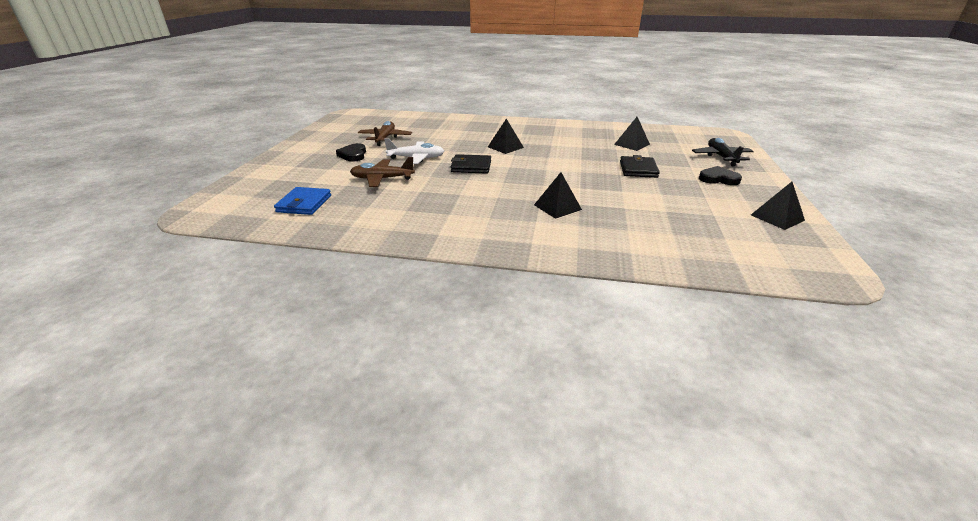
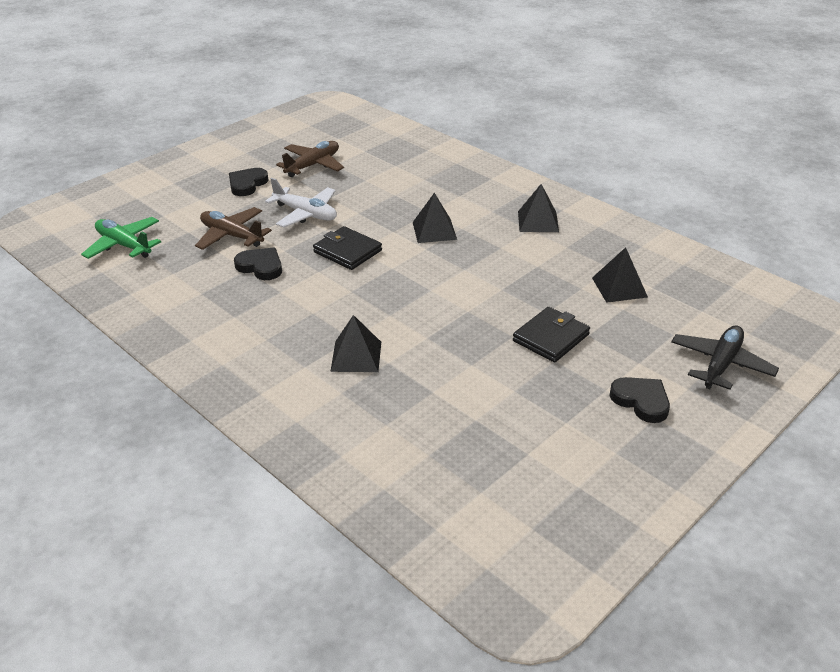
camera: 35 degrees right, 5 degrees up
(304, 204) = (124, 245): blue wallet -> green plane
(427, 187) = (260, 266): none -> black heart
(777, 217) = (608, 498): black pyramid -> black pyramid (538, 221)

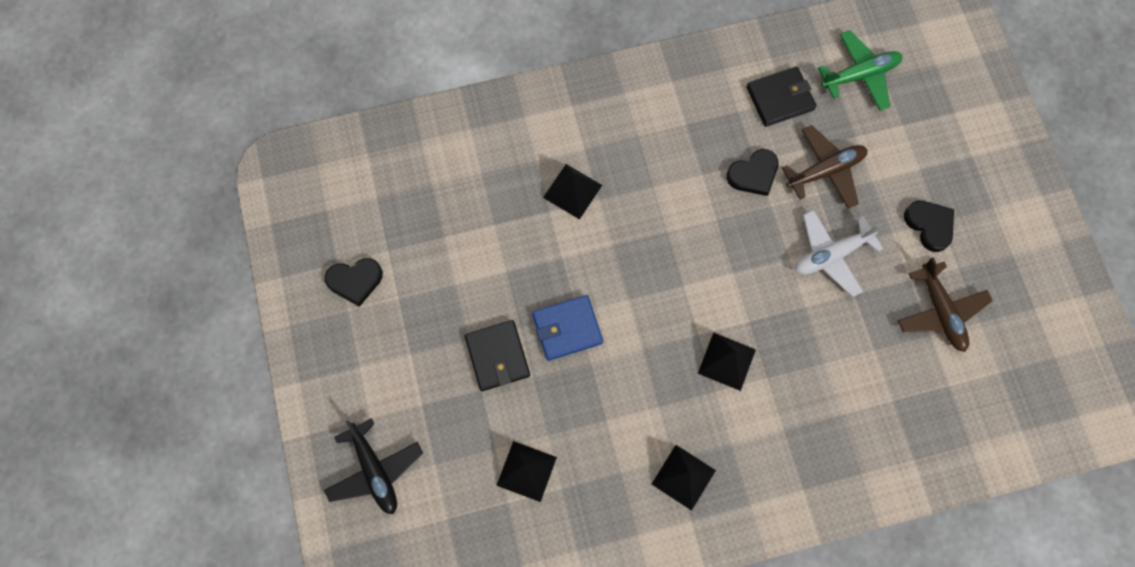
camera: 120 degrees right, 35 degrees up
(347, 251) = (735, 260): black wallet -> black wallet (780, 98)
(487, 310) = (567, 329): none -> blue wallet
(641, 401) = (381, 370): black heart -> black heart (355, 281)

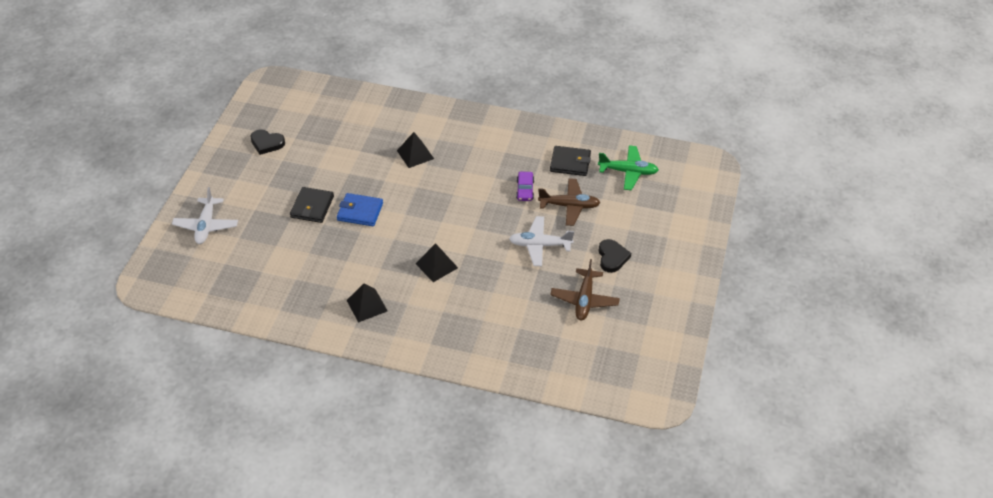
camera: 30 degrees right, 25 degrees down
(375, 470) = (206, 225): black plane -> white plane
(526, 471) = (284, 262): black pyramid -> none
(753, 174) = (525, 190): black heart -> purple car

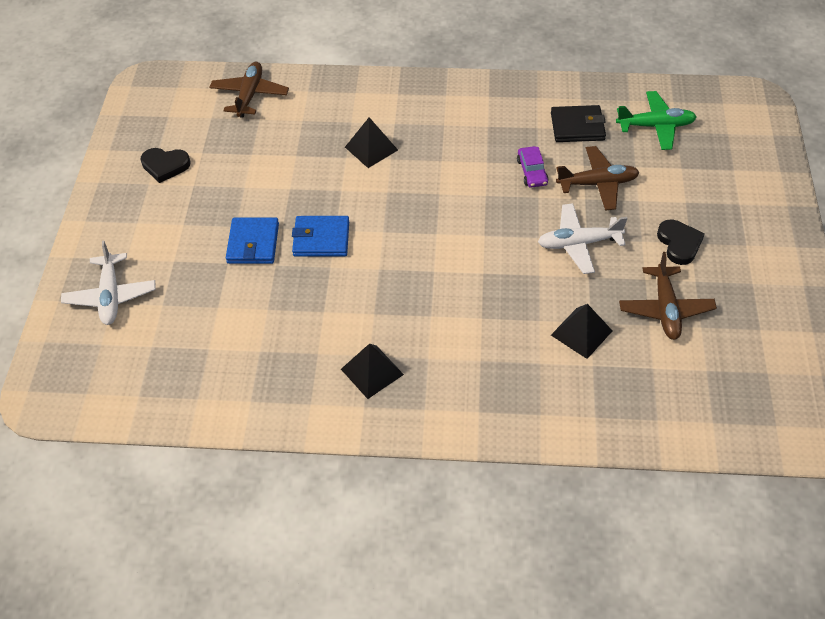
camera: 10 degrees left, 5 degrees up
(312, 207) = (253, 243): black wallet -> blue wallet
(340, 102) = (250, 95): none -> brown plane
(436, 265) = (450, 296): black pyramid -> black pyramid (581, 332)

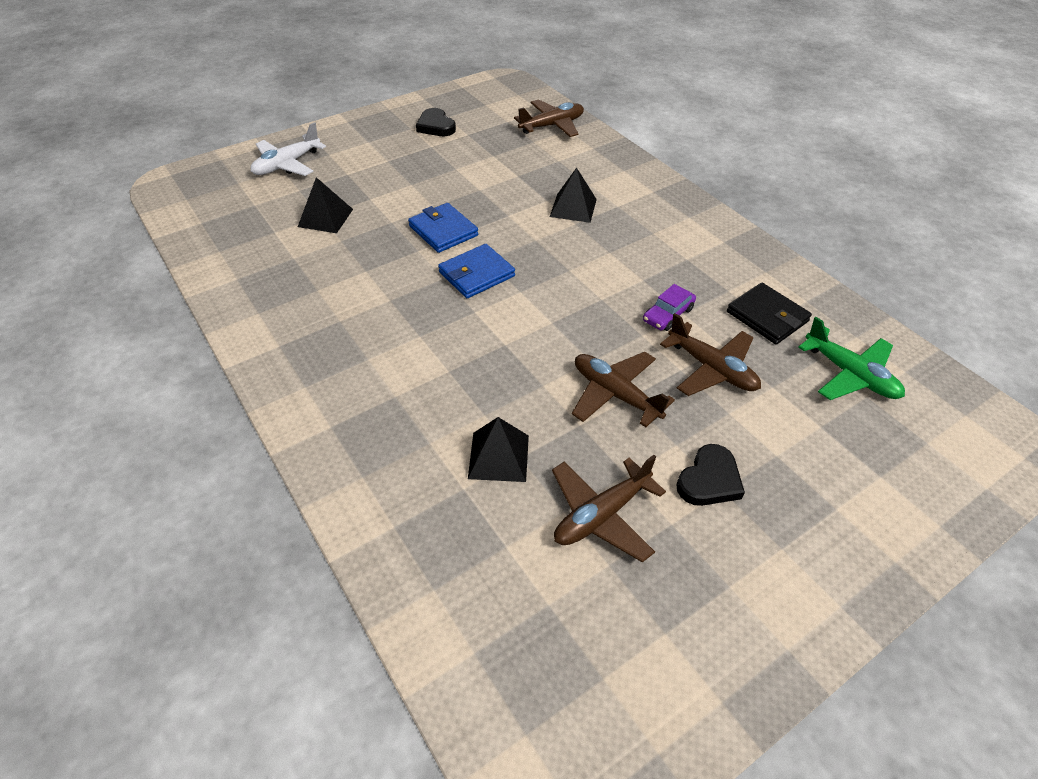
camera: 50 degrees right, 5 degrees down
(253, 243) = (402, 200): blue wallet -> blue wallet (476, 274)
(372, 371) = (322, 331): black pyramid -> black pyramid (325, 218)
(578, 243) = (615, 394): white plane -> brown plane

